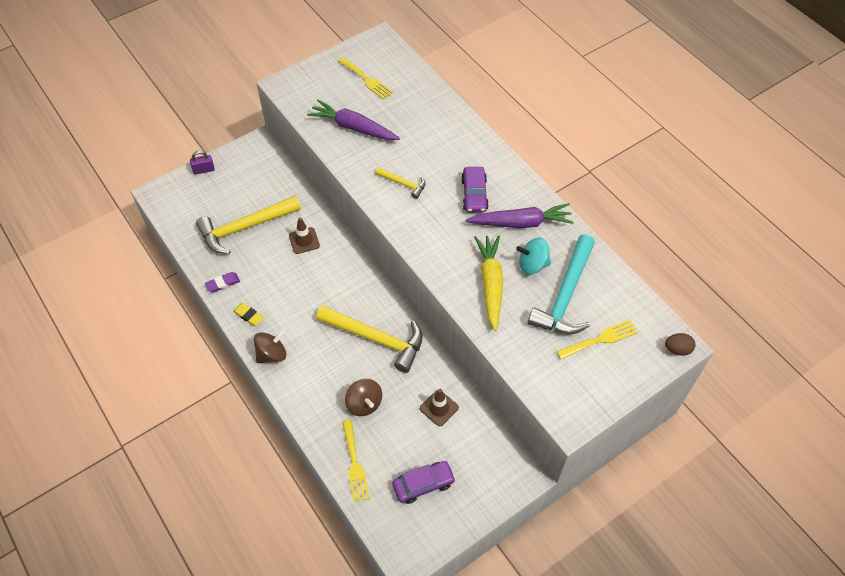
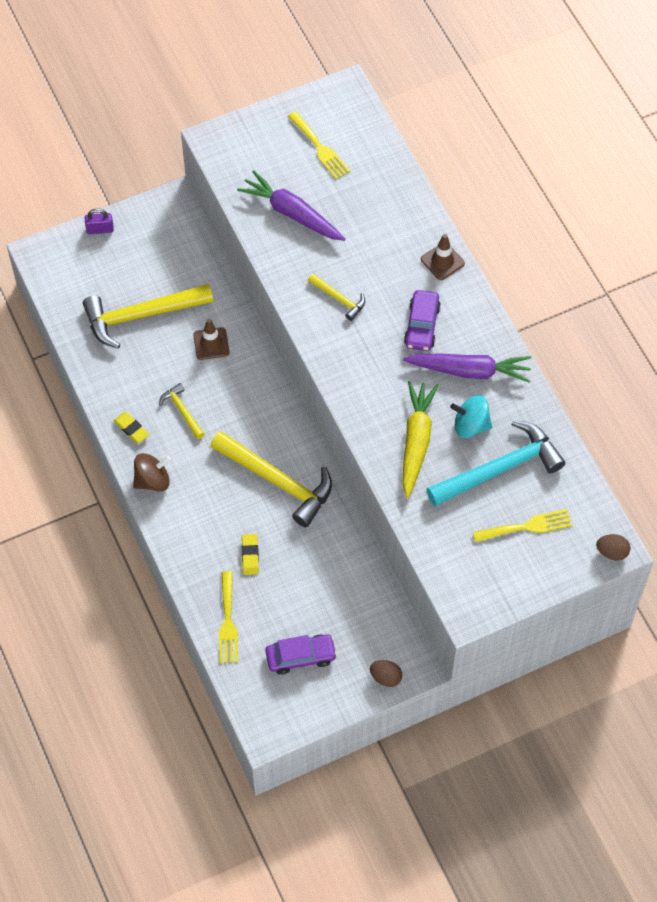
camera: 10 degrees right, 5 degrees up
(223, 283) = (106, 384): purple eraser -> none
(288, 295) = (182, 411): none -> yellow hammer
(364, 404) = (250, 555): brown spinning top -> yellow eraser
(439, 408) = (335, 574): brown traffic cone -> brown traffic cone (442, 261)
(500, 490) = (385, 677): none -> brown egg
(565, 295) = (500, 468): turquoise hammer -> turquoise hammer turned 150 degrees counterclockwise

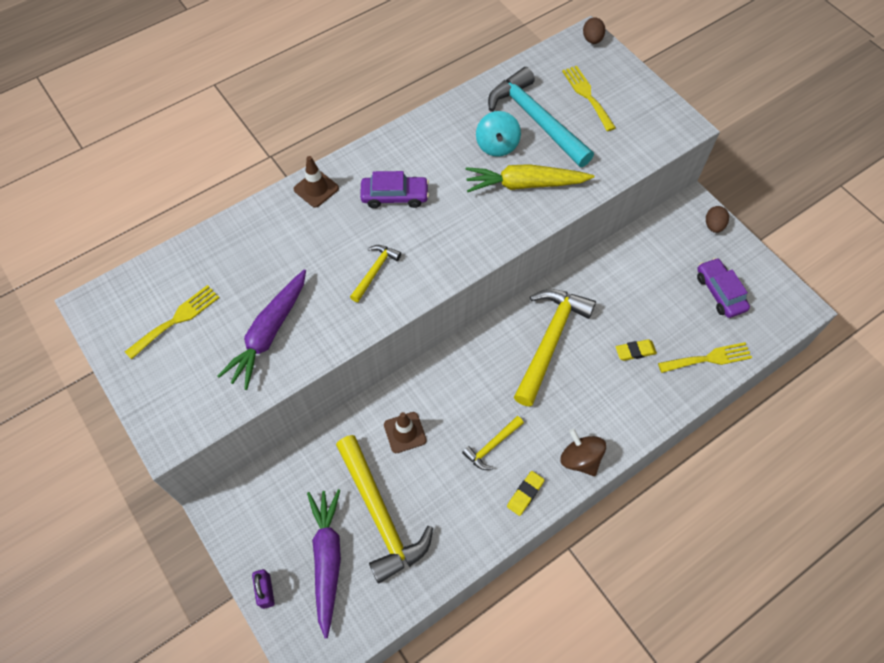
camera: 100 degrees left, 0 degrees up
(470, 371) = (438, 153): purple carrot -> purple carrot (327, 559)

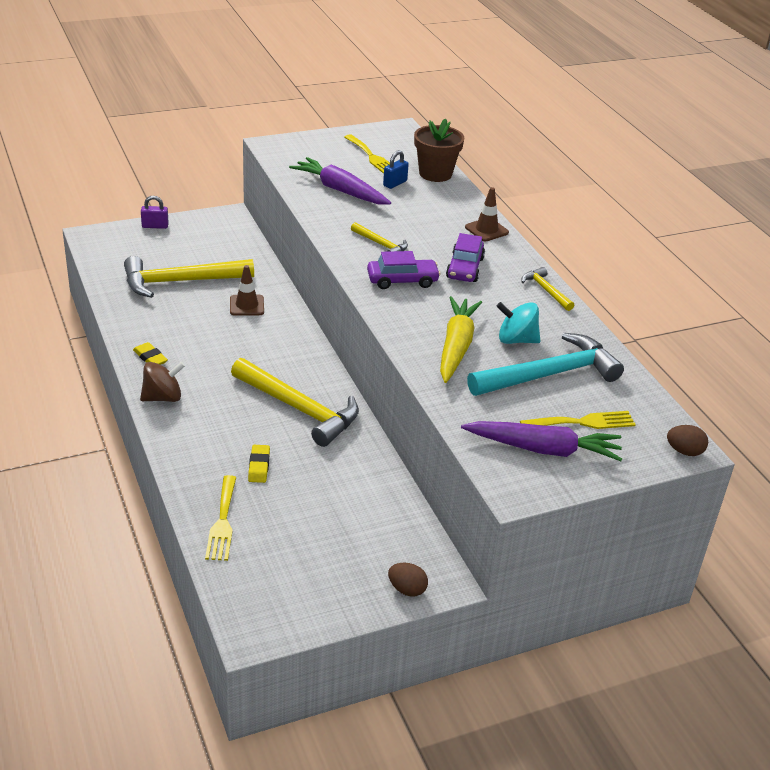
camera: 100 degrees right, 25 degrees down
(204, 250) = (435, 174): none -> brown flower pot
(238, 284) = (395, 183): none -> blue padlock
(327, 559) = (161, 253): purple carrot -> purple carrot (544, 449)
(492, 446) = (207, 349): yellow hammer -> yellow hammer (546, 290)
(719, 292) = (305, 561): purple car -> purple car (402, 280)

